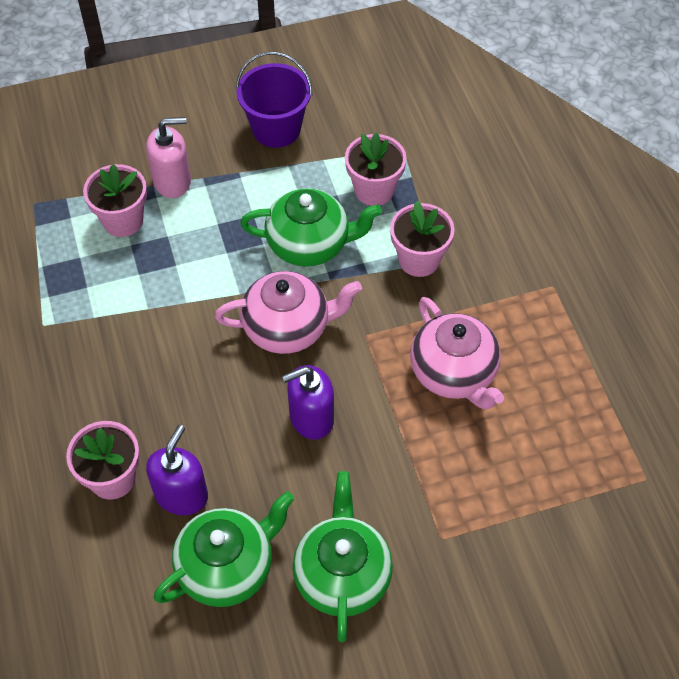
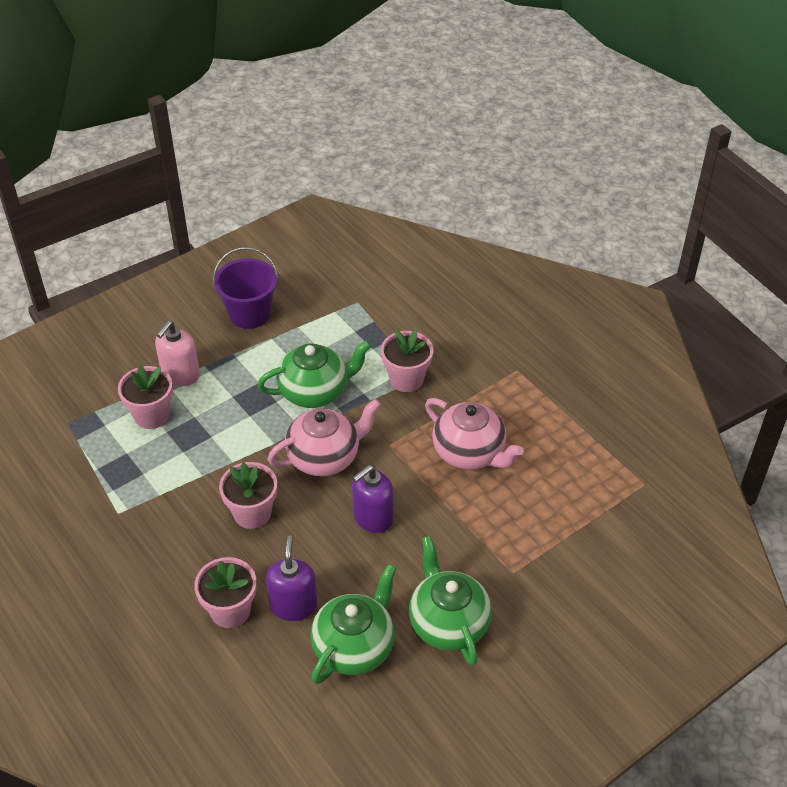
camera: 20 degrees left, 10 degrees down
(172, 181) = (180, 374): pink soap dispenser -> pink soap dispenser turned 150 degrees clockwise
(374, 190) = (348, 338): pink flower pot -> pink flower pot (252, 513)

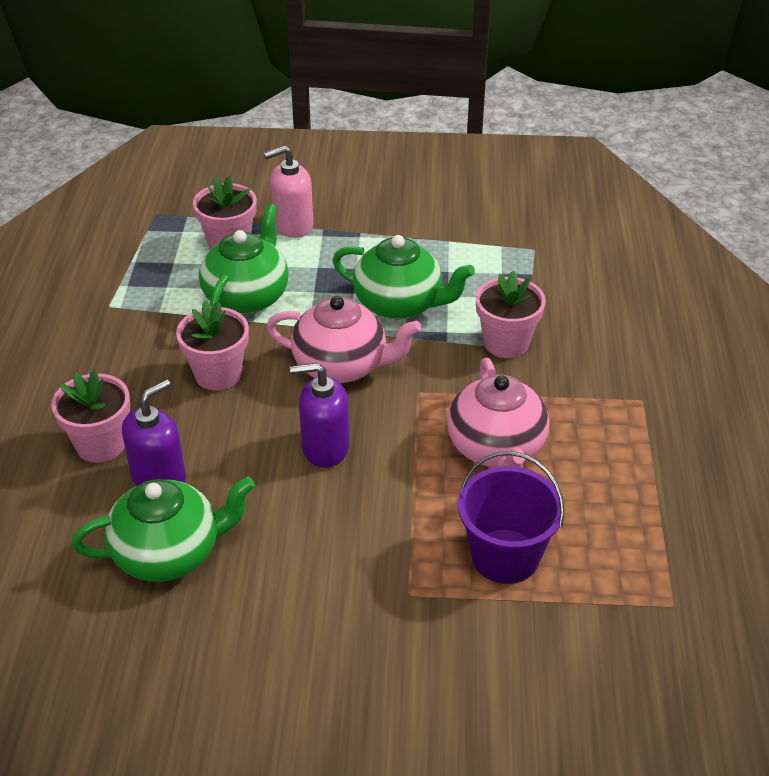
camera: 40 degrees right, 5 degrees down
(249, 314) = (414, 207): purple bucket -> purple bucket (505, 556)
(448, 623) = (284, 596): green teapot -> green teapot (247, 297)

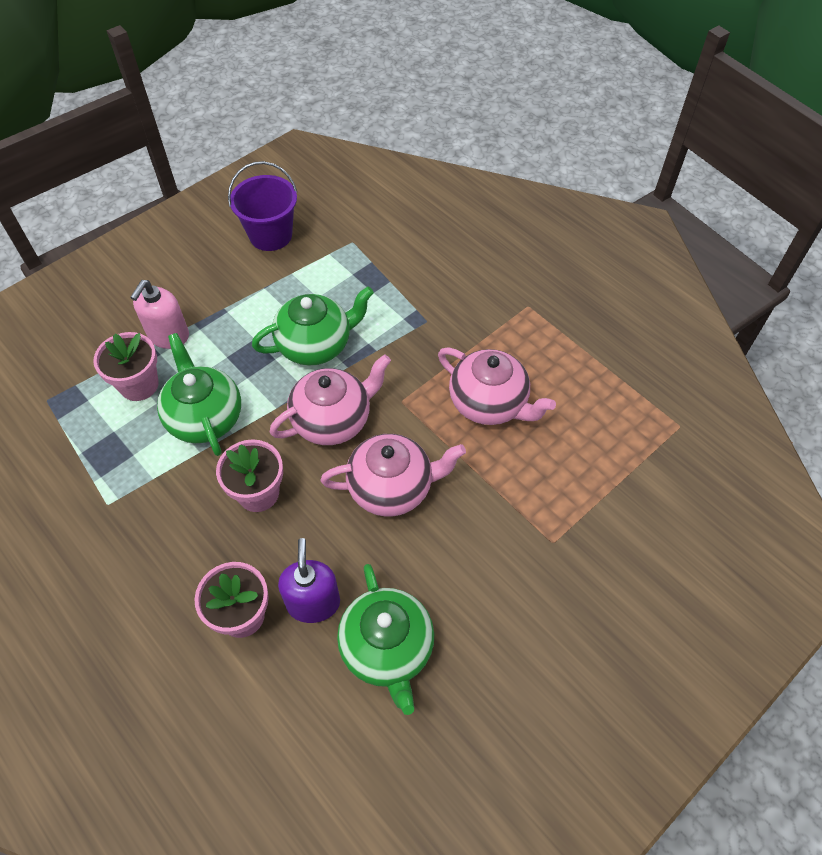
camera: 45 degrees left, 15 degrees up
(169, 553) = (387, 649): green teapot -> green teapot turned 135 degrees clockwise
(325, 447) = (392, 488): purple soap dispenser -> pink teapot
(505, 556) = (572, 470): purple bucket -> purple bucket (270, 235)
(506, 343) = (412, 324): pink flower pot -> none

